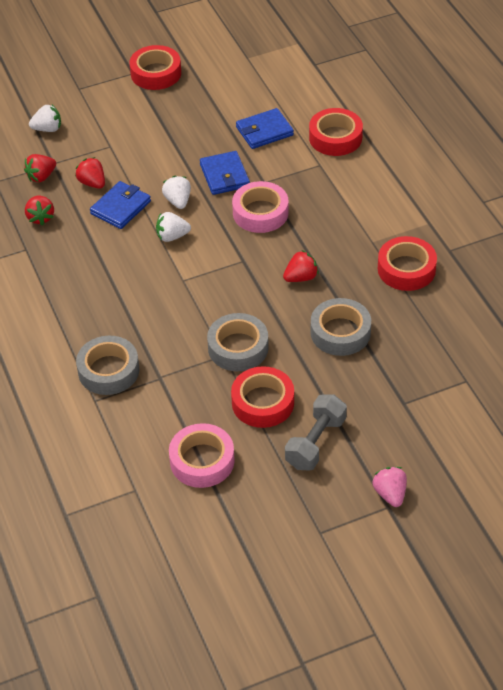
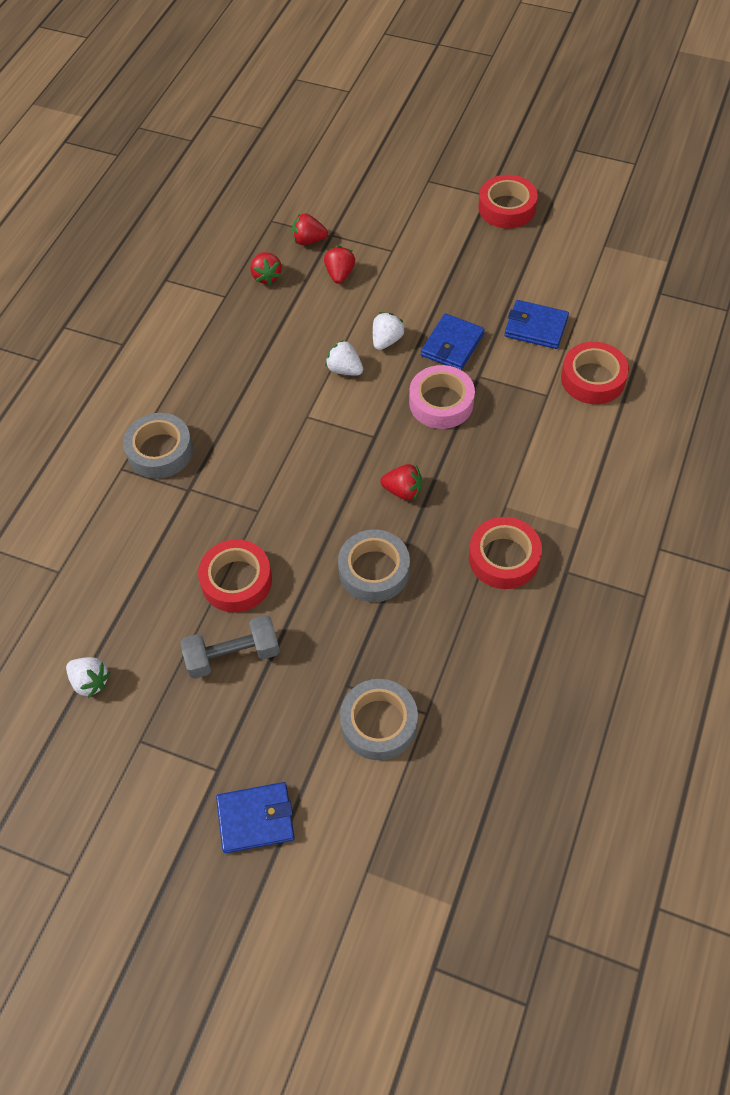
camera: 45 degrees right, 10 degrees up
(40, 217) = (266, 276): red strawberry -> red strawberry turned 45 degrees counterclockwise
(48, 129) = (362, 201): white strawberry -> white strawberry (90, 681)
(121, 207) = (335, 313): blue wallet -> blue wallet (256, 819)
(202, 461) = (132, 591): pink tape -> none
(238, 348) = (276, 513): grey tape -> grey tape (379, 723)
(390, 494) = (233, 760): pink strawberry -> none

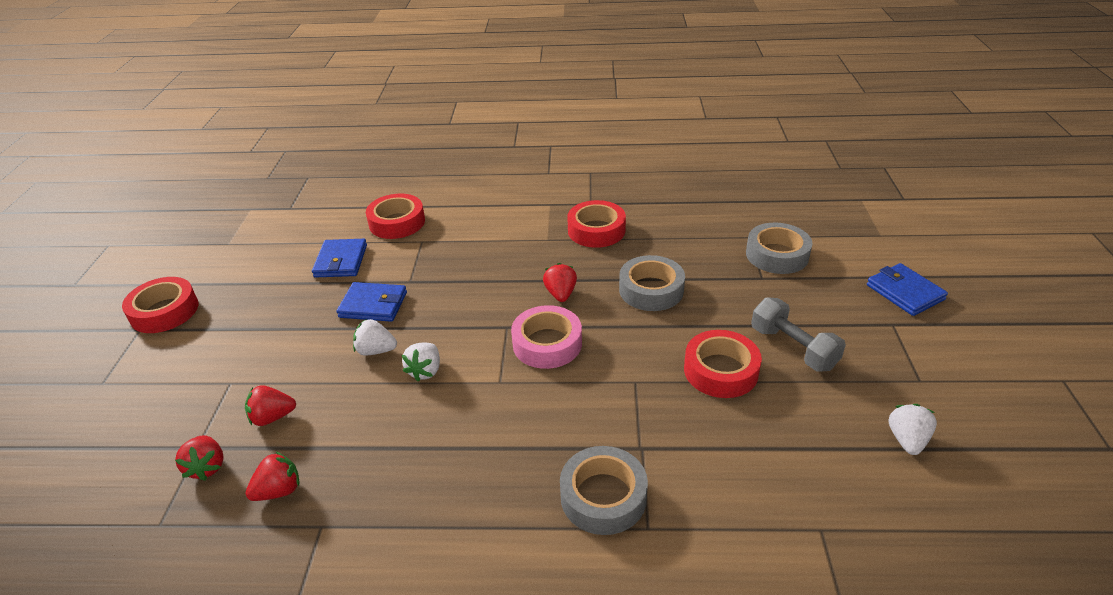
camera: 110 degrees left, 20 degrees down
(441, 402) = (449, 295): pink tape -> pink tape (547, 343)

